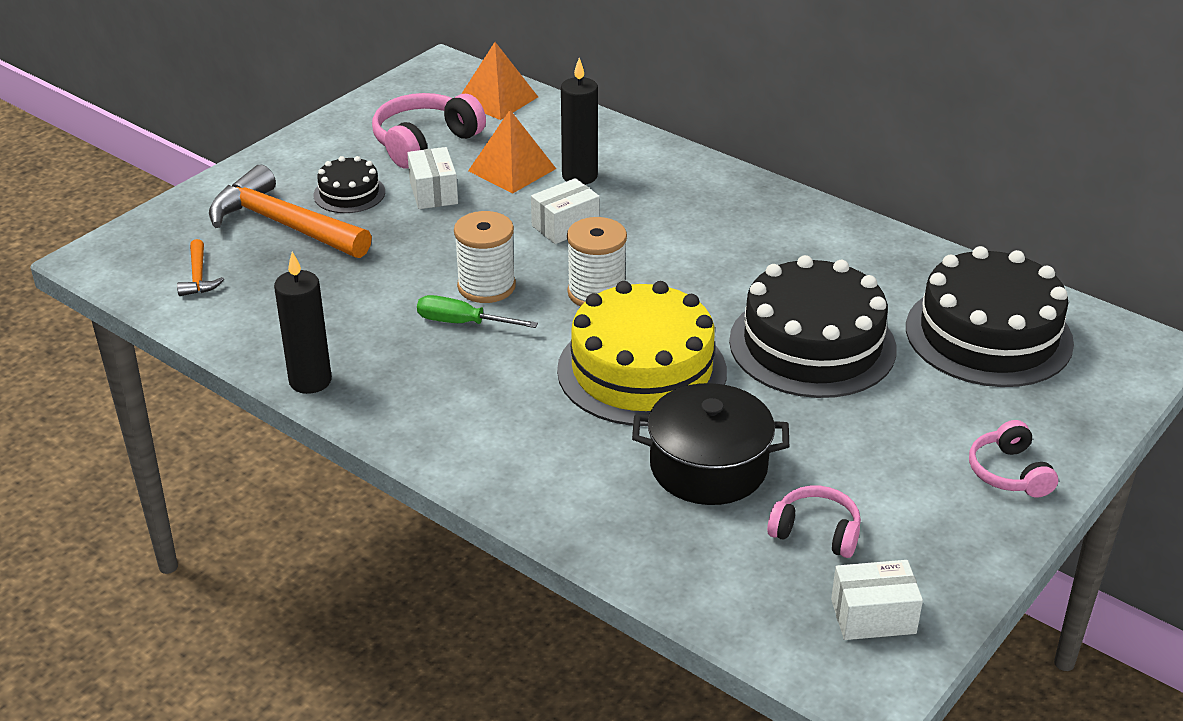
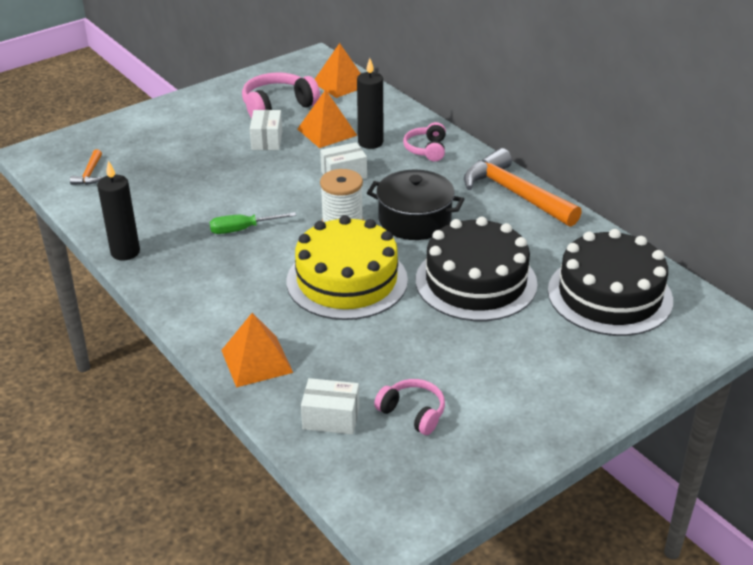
camera: 15 degrees right, 0 degrees up
(283, 224) = (160, 148): orange hammer -> orange hammer (515, 194)
(349, 193) = (212, 133): black cake -> none
(462, 323) = (242, 229): green screwdriver -> green screwdriver turned 45 degrees counterclockwise
(486, 286) = (270, 207): white spool -> none
(574, 500) = (256, 361): none -> orange pyramid
(708, 467) = (360, 354): black pot -> black pot (414, 220)
(873, 616) = (424, 480): white box -> white box (331, 418)
(1009, 473) = (575, 396): pink headphones -> pink headphones (426, 149)

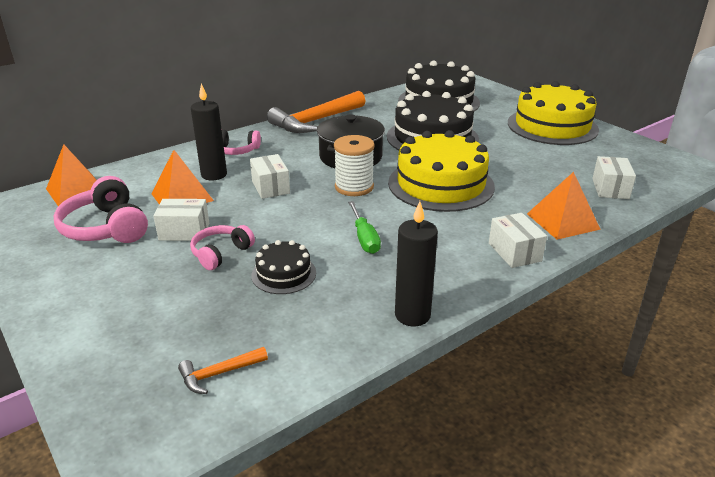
camera: 90 degrees left, 5 degrees down
(90, 174) = (219, 374): orange hammer -> orange hammer turned 150 degrees clockwise
(195, 191) = (284, 274): none -> black cake
(203, 317) = (514, 252): none -> white box
(413, 413) = (586, 161): pink headphones -> pink headphones (221, 253)
(534, 401) = (552, 126): none -> yellow cake

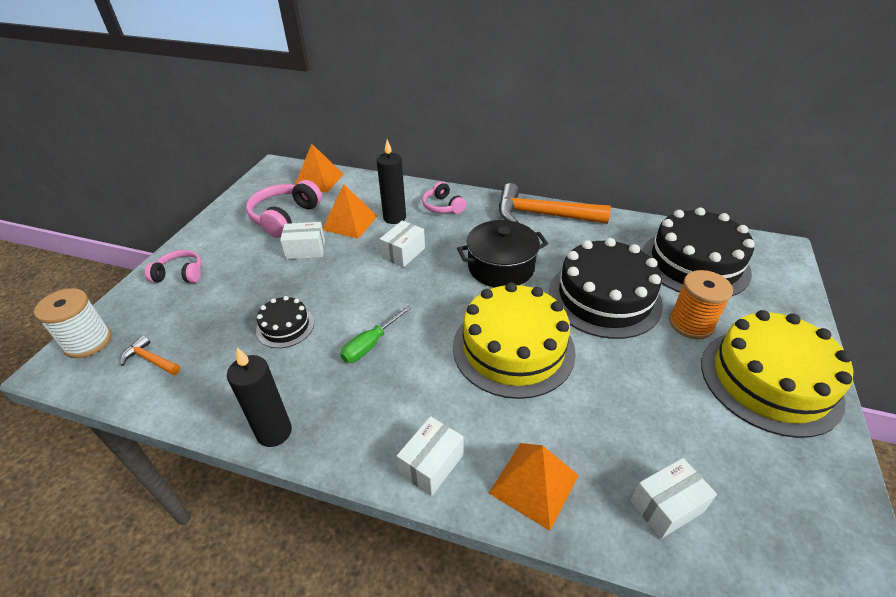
camera: 55 degrees right, 10 degrees up
(184, 231) = (305, 250): white box -> white box turned 60 degrees counterclockwise
(221, 253) = (290, 281): pink headphones -> pink headphones (180, 274)
(354, 187) = (449, 296): white spool -> white spool (88, 342)
(487, 125) = (691, 324): none -> orange spool

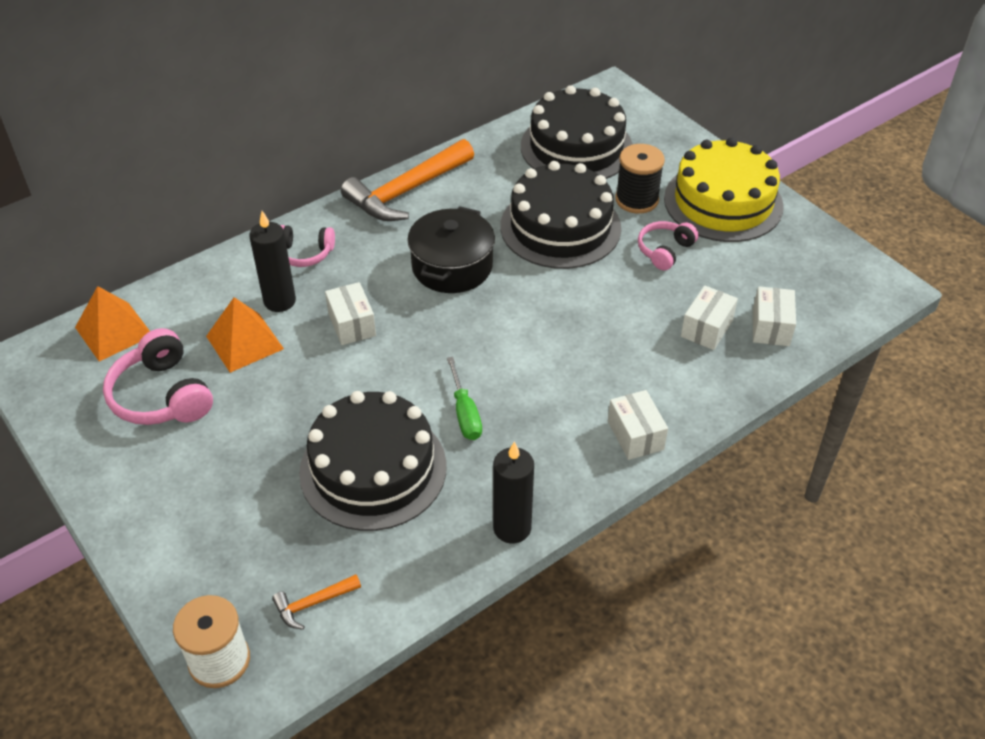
camera: 55 degrees left, 5 degrees up
(180, 274) = (173, 536): pink headphones -> pink headphones (664, 250)
(285, 326) = (373, 469): black cake -> black cake, size x2.04
(305, 250) = (254, 402): white box -> white box (706, 328)
(513, 348) = (562, 319): yellow cake -> none
(534, 484) = (700, 385): orange pyramid -> none
(691, 324) = (637, 200): orange spool -> black spool

